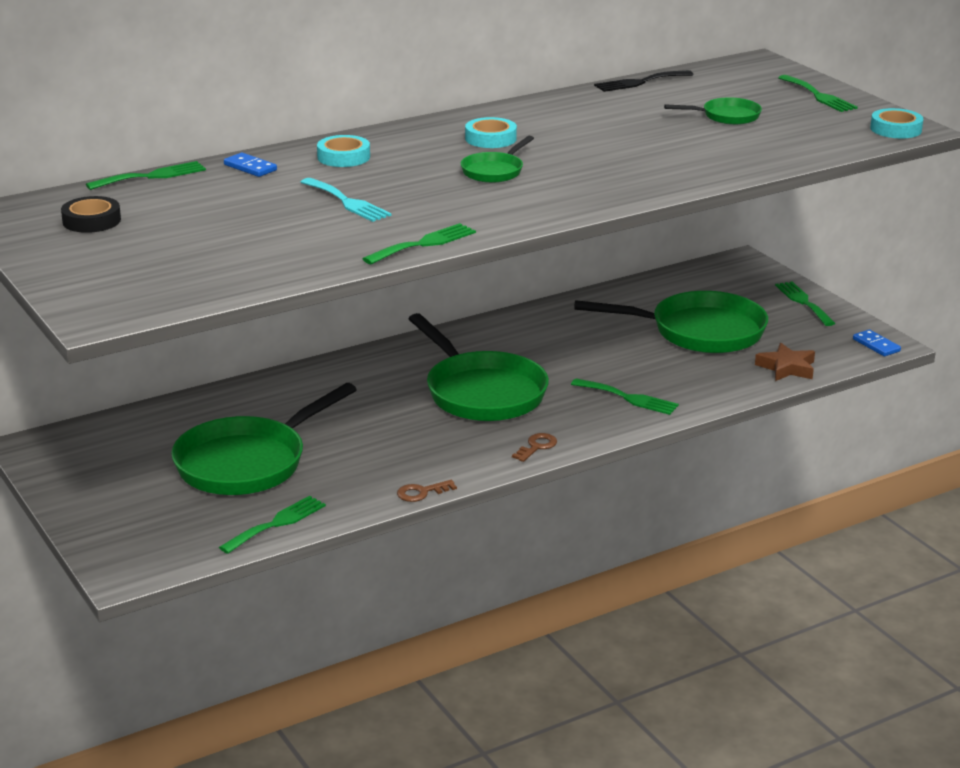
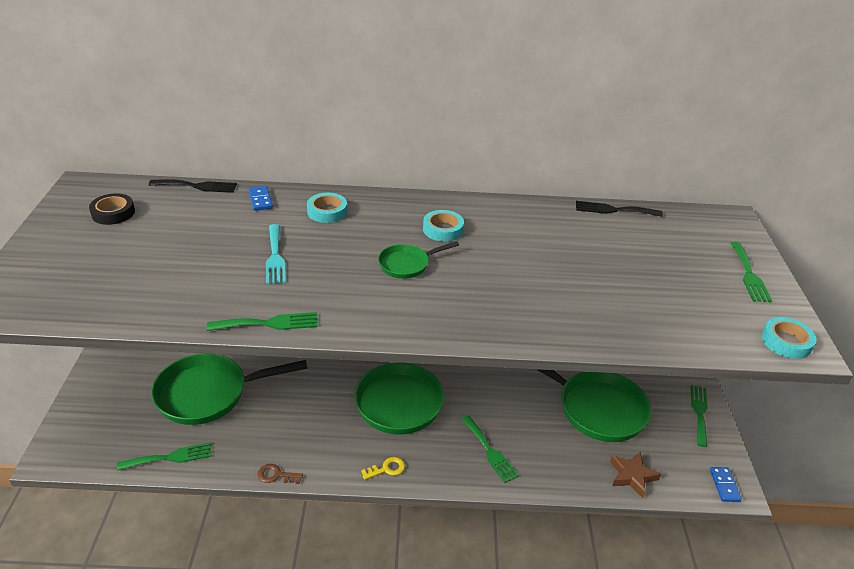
camera: 30 degrees right, 10 degrees up
(152, 176) = (197, 186): green fork -> black fork
(536, 447) = (386, 469): brown key -> yellow key
(727, 116) = (646, 271): green pan -> none

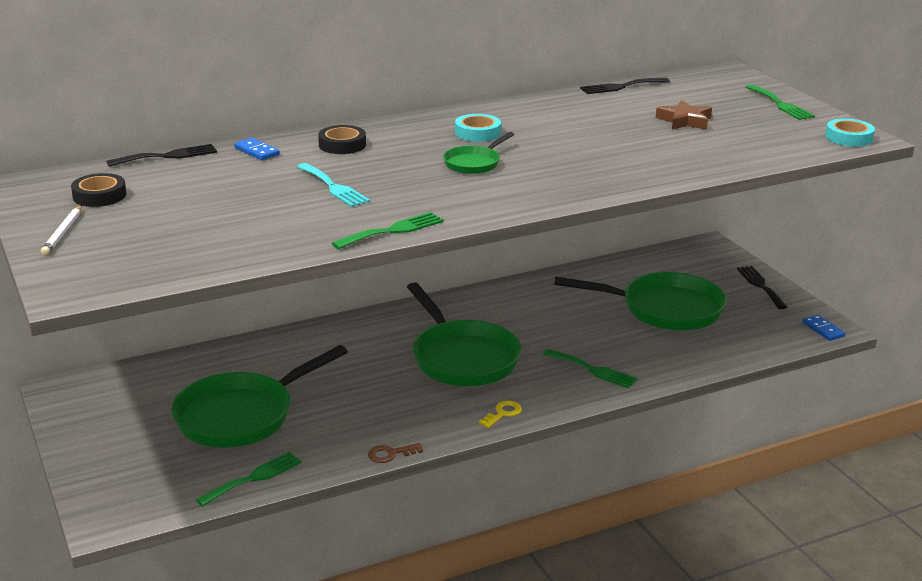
camera: 25 degrees left, 10 degrees down
(51, 243) = (63, 233): none -> white pencil
(327, 211) = (342, 145): turquoise tape -> black tape
(632, 476) = (739, 347): brown star -> brown star (684, 121)
(699, 412) = (760, 285): green fork -> black fork

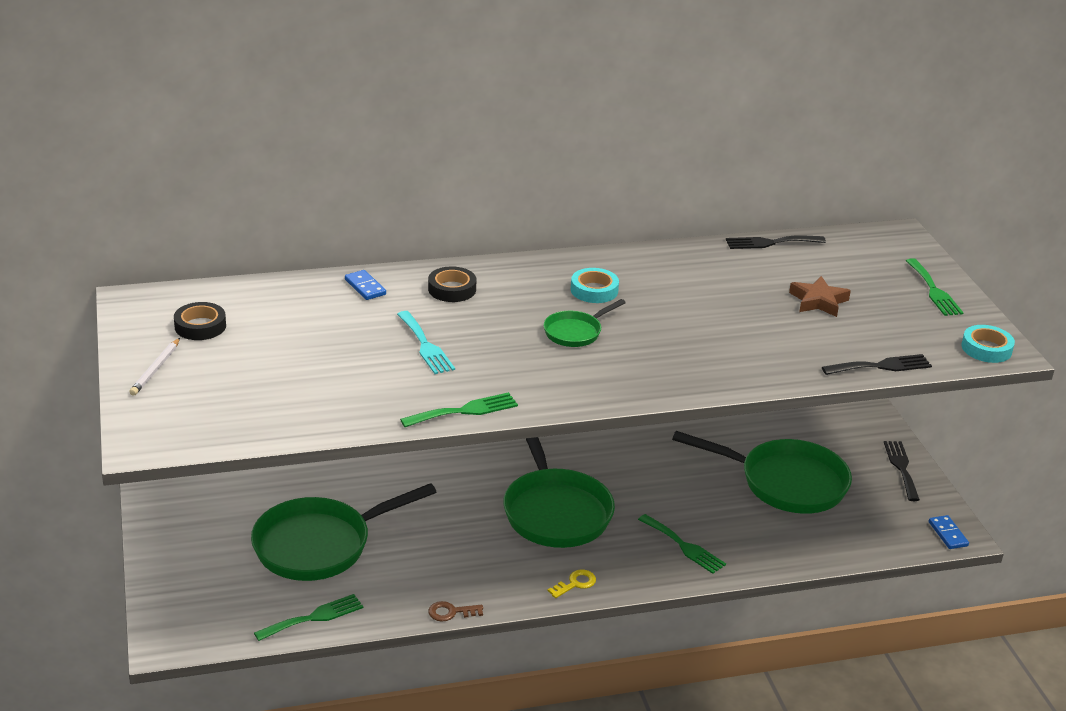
camera: 10 degrees right, 5 degrees up
(167, 156) = (277, 282): black fork -> black fork (881, 366)

